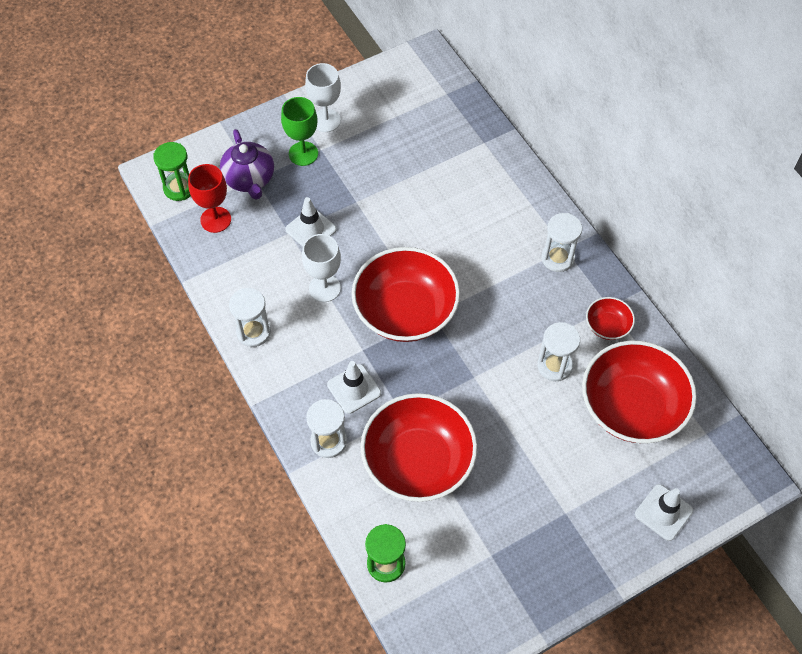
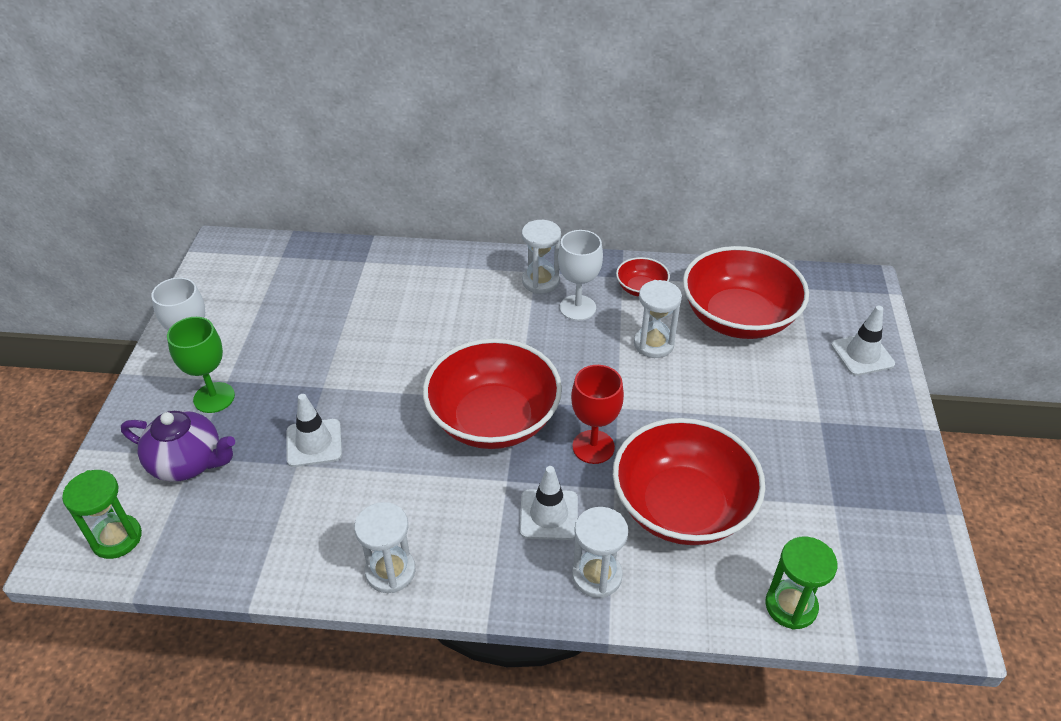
camera: 55 degrees left, 15 degrees down
(215, 219) = (202, 525): red goblet -> red goblet (593, 447)
(324, 288) = (399, 471): white goblet -> white goblet (577, 308)

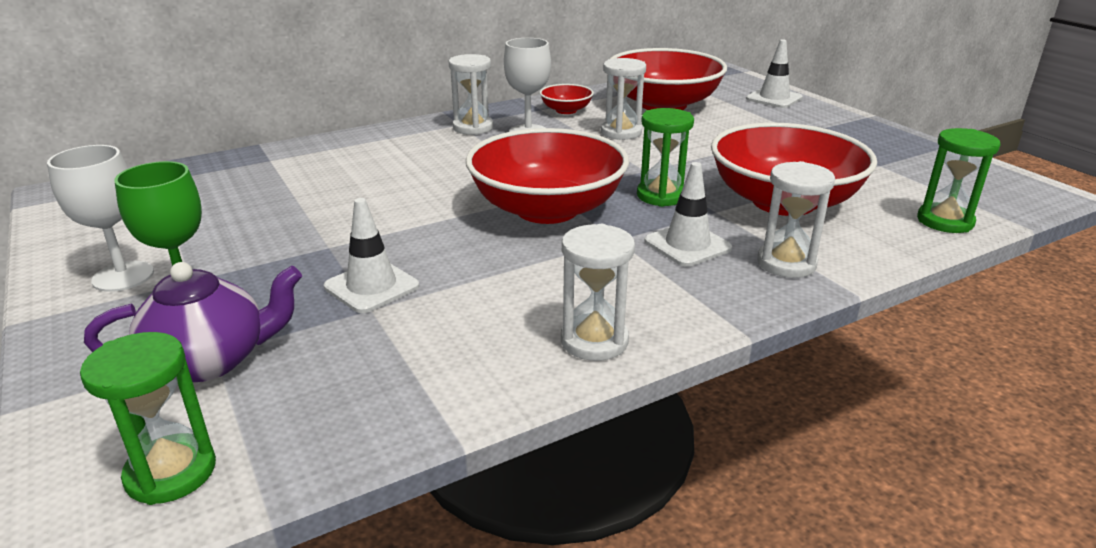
camera: 35 degrees left, 15 degrees down
(593, 447) = (661, 196): red goblet -> green hourglass

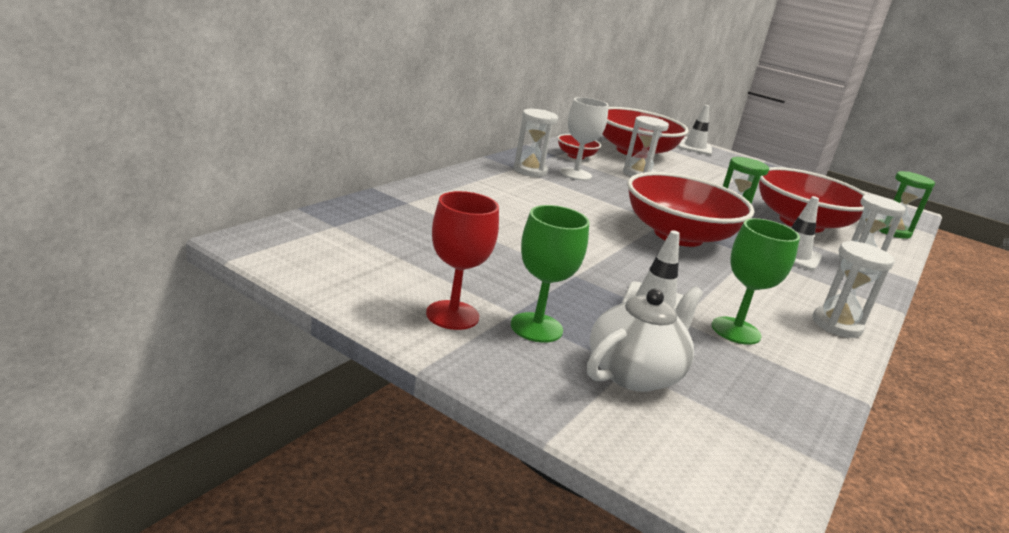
camera: 30 degrees left, 5 degrees down
(123, 276) = (452, 315): white goblet -> red goblet
(171, 472) = (739, 456): green hourglass -> none
(211, 360) = (634, 373): purple teapot -> white teapot
(425, 330) = (736, 331): none -> green goblet

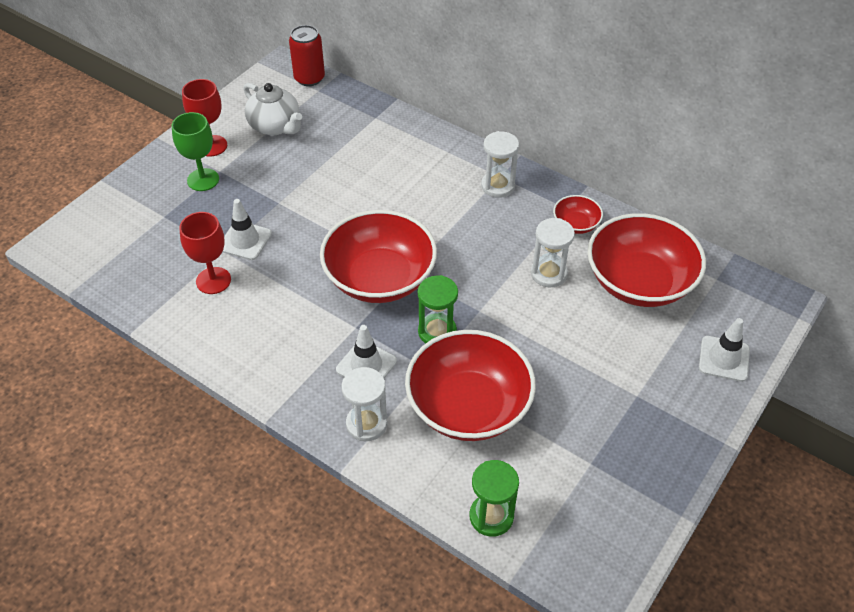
camera: 95 degrees right, 25 degrees up
(301, 228) = (309, 78): none -> red can
(575, 174) = (510, 219): white goblet -> none
(634, 373) = (158, 218): white teapot -> white teapot (275, 126)
(736, 331) = (213, 280): green goblet -> red goblet
(836, 325) = (232, 352): white hourglass -> none

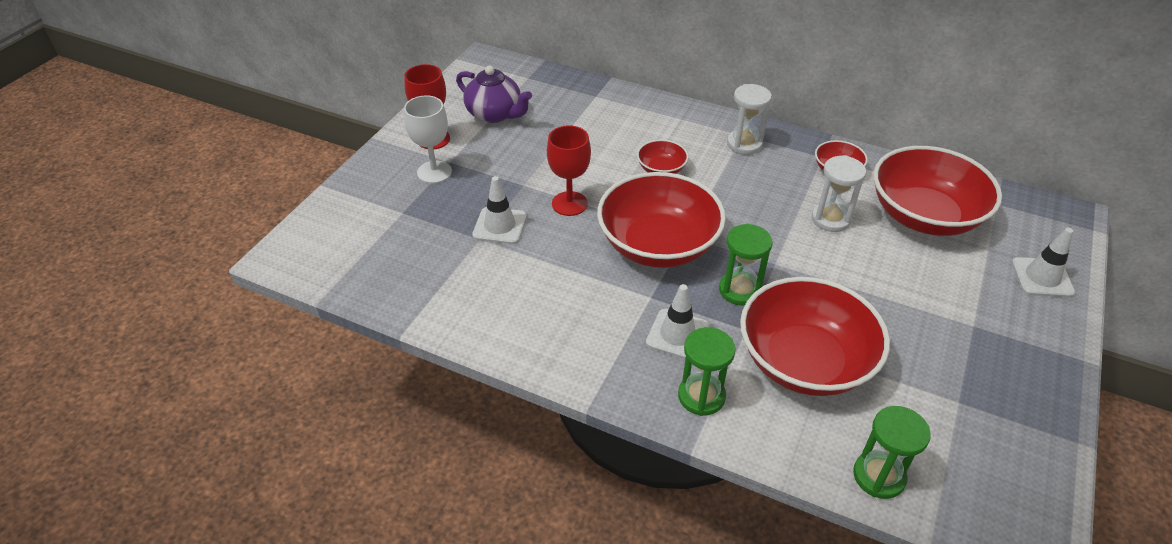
camera: 10 degrees left, 5 degrees down
(203, 180) = (434, 172): green goblet -> white goblet
(213, 280) = (478, 270): red goblet -> red goblet (569, 203)
(275, 126) = (495, 114): white teapot -> purple teapot
(309, 78) = (515, 68): red can -> none
(366, 424) = (701, 396): white hourglass -> green hourglass
(409, 202) = (661, 169): none -> red bowl

